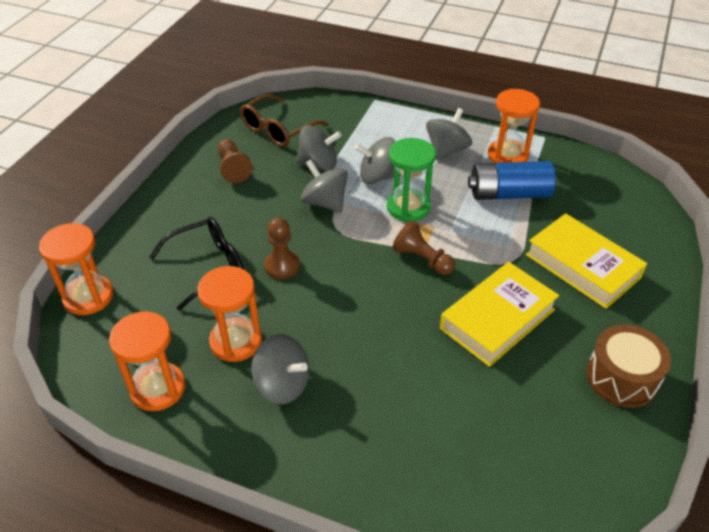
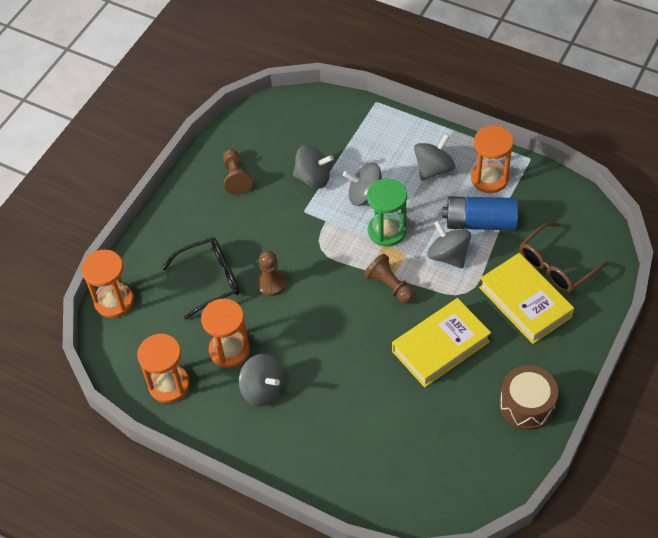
camera: 10 degrees right, 10 degrees up
(277, 130) = (279, 134): brown glasses -> brown glasses (556, 266)
(325, 202) = (314, 221): grey spinning top -> grey spinning top (448, 255)

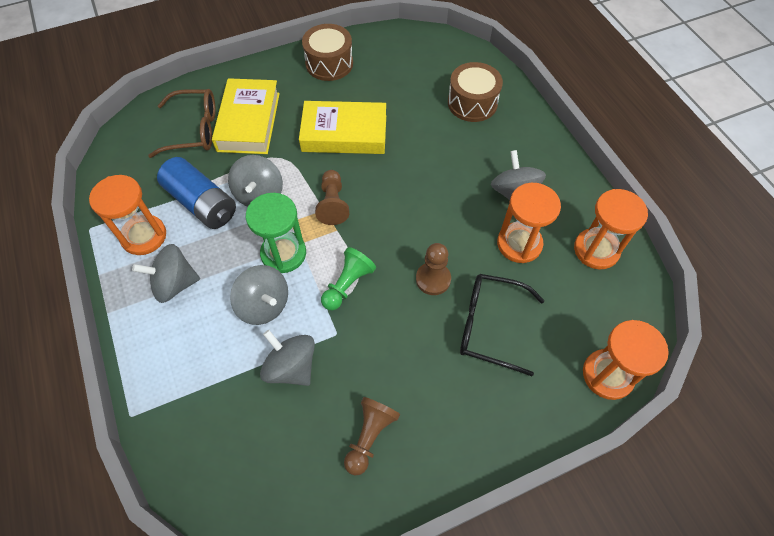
camera: 145 degrees left, 5 degrees up
(325, 242) = (347, 285): none -> green pawn
(363, 455) = (472, 103): none -> brown drum

